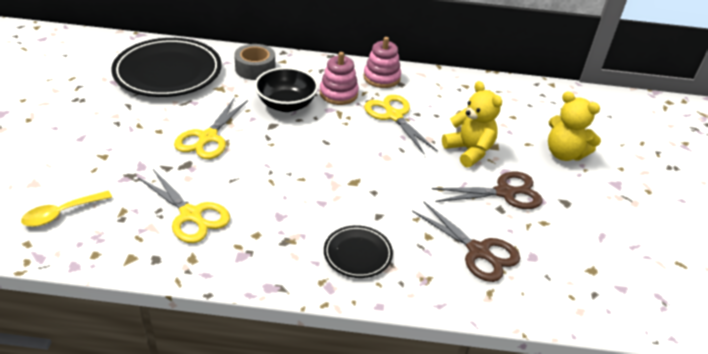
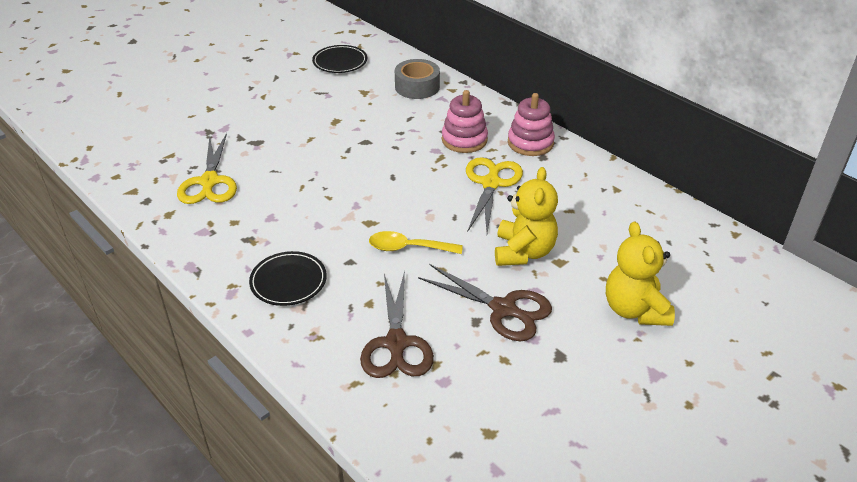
camera: 45 degrees right, 0 degrees up
(61, 213) = (132, 137): yellow spoon -> yellow spoon (408, 248)
(168, 72) = (340, 62): black plate -> black plate, size x0.49
(208, 137) = (300, 128): yellow scissors -> none
(286, 104) = (402, 129): black bowl -> none

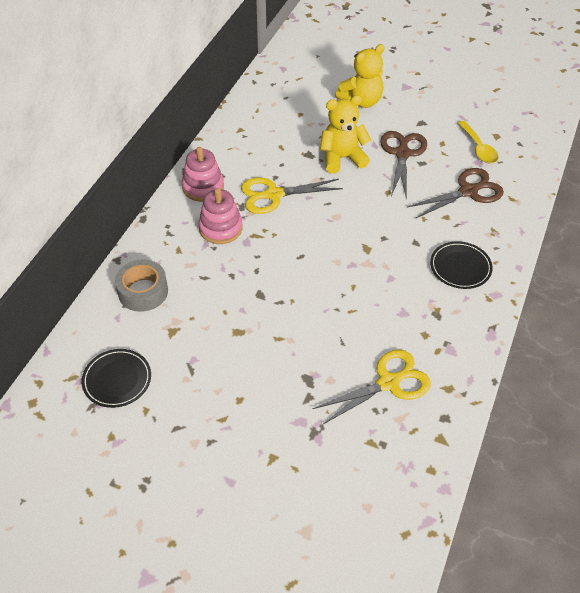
camera: 115 degrees left, 10 degrees up
(408, 248) = (379, 216): yellow spoon -> yellow spoon (478, 148)

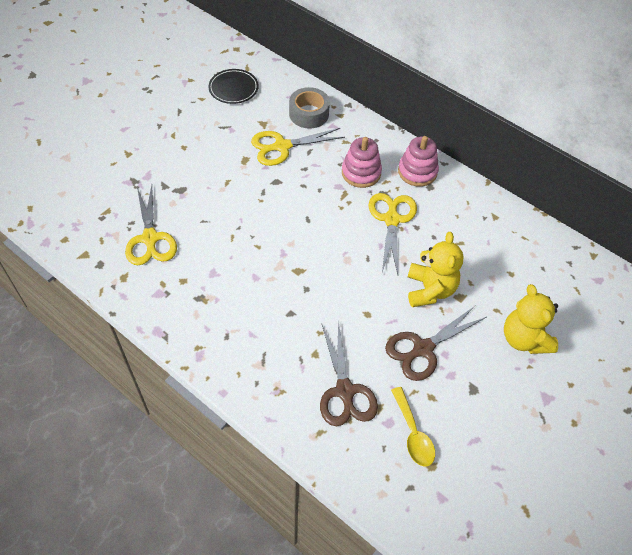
camera: 105 degrees right, 5 degrees up
(205, 303) = (282, 146): none -> yellow scissors
(402, 154) = (423, 349): brown scissors -> brown scissors turned 120 degrees clockwise
(460, 267) = (244, 339): black plate -> none
(478, 148) = (413, 433): yellow spoon -> yellow spoon turned 105 degrees counterclockwise

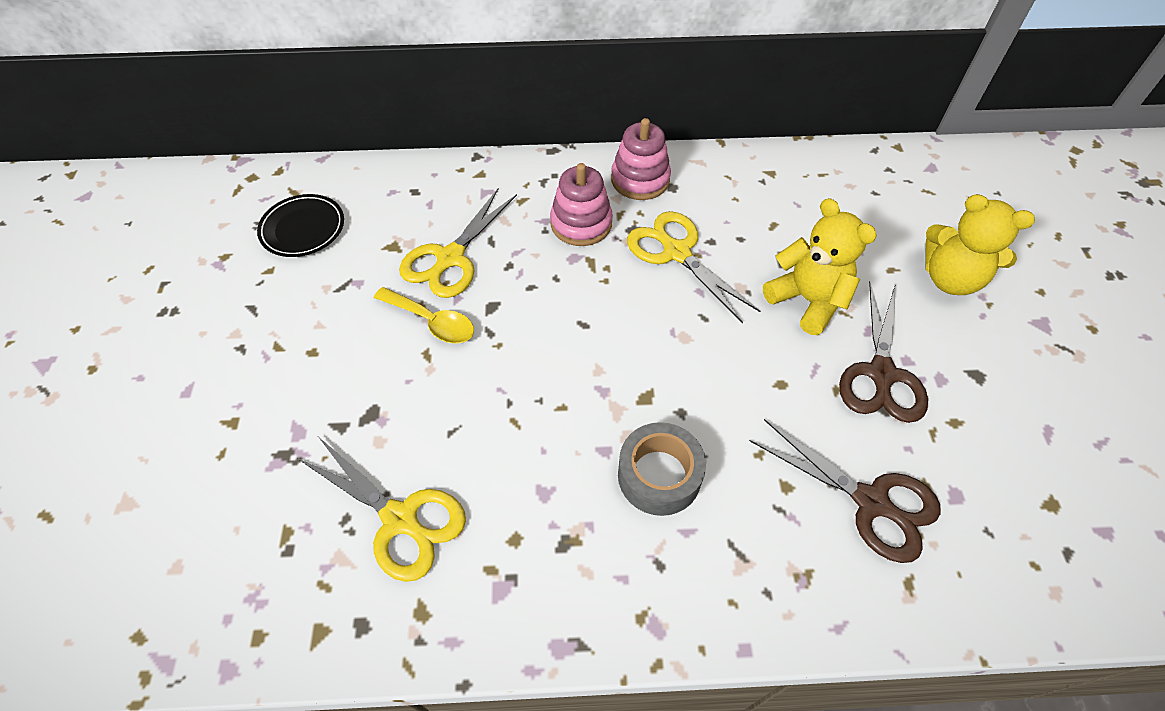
camera: 40 degrees left, 0 degrees up
(309, 114) = (440, 197): grey tape -> grey tape (659, 475)
(413, 433) = (992, 484): yellow spoon -> yellow spoon (432, 322)

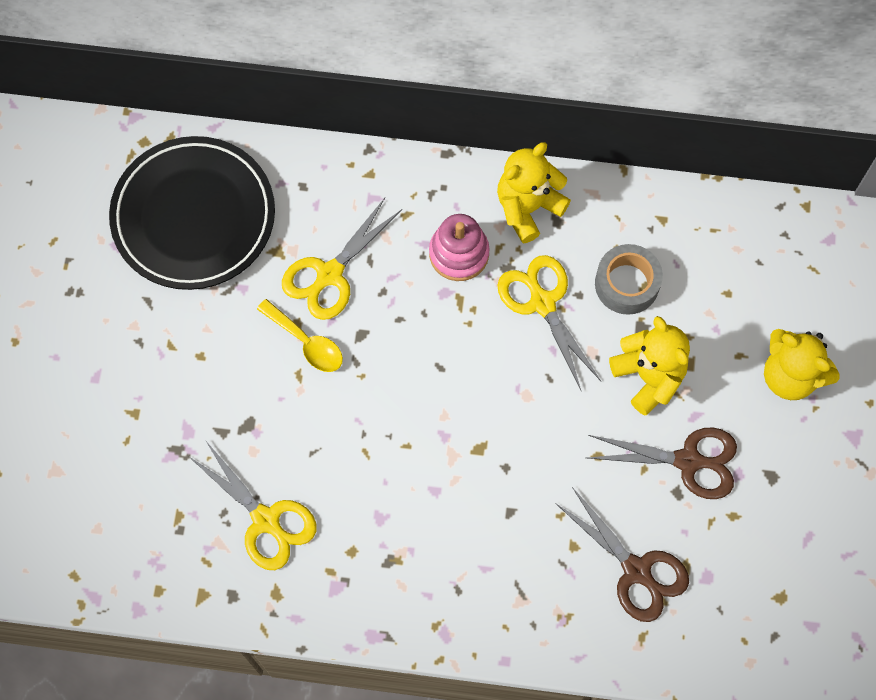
camera: 10 degrees right, 15 degrees up
(303, 229) = (194, 216): black plate -> black plate, size x2.03
(640, 180) = (528, 207): pink stacking toy -> yellow teddy bear
(659, 475) = (474, 519): grey tape -> grey tape (626, 284)
(881, 374) = (688, 461): brown scissors -> brown scissors turned 105 degrees counterclockwise

